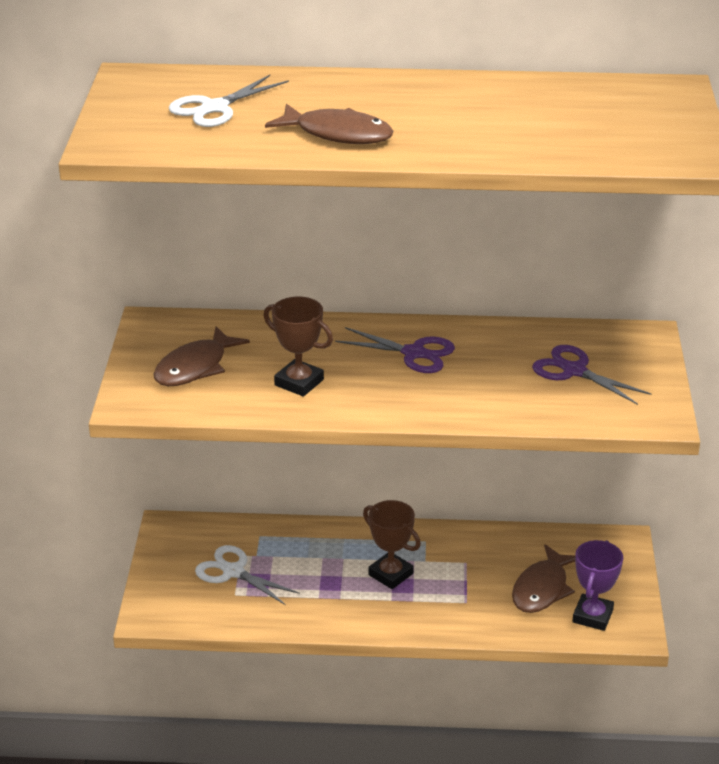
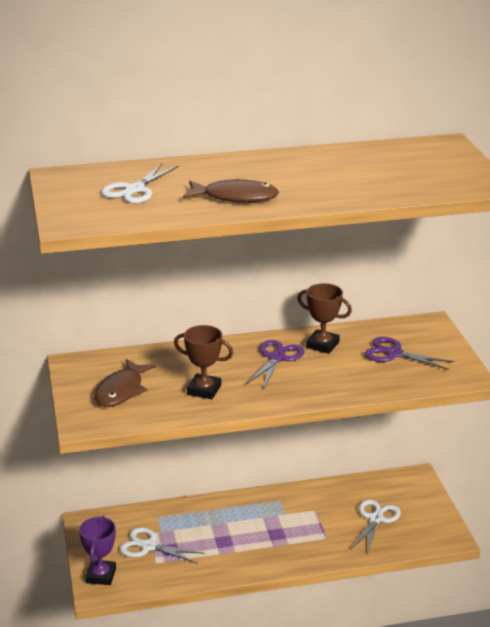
camera: 15 degrees left, 5 degrees down
(390, 574) = (265, 528): brown trophy -> brown trophy (322, 345)
(414, 353) = (277, 358): purple scissors -> purple scissors turned 75 degrees counterclockwise
(542, 589) = (375, 519): brown fish -> white scissors
(592, 616) = (418, 532): purple trophy -> purple trophy (101, 575)

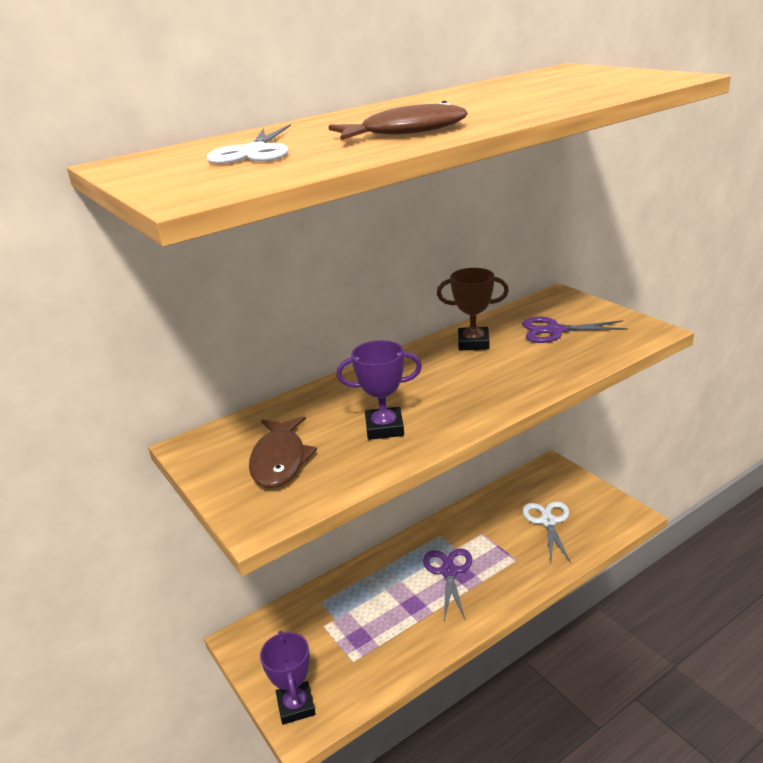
camera: 20 degrees left, 0 degrees up
(148, 546) = (332, 643): white scissors -> none
(204, 390) = (384, 428): brown trophy -> purple trophy
(277, 358) = (437, 369): purple scissors -> purple scissors (448, 572)

